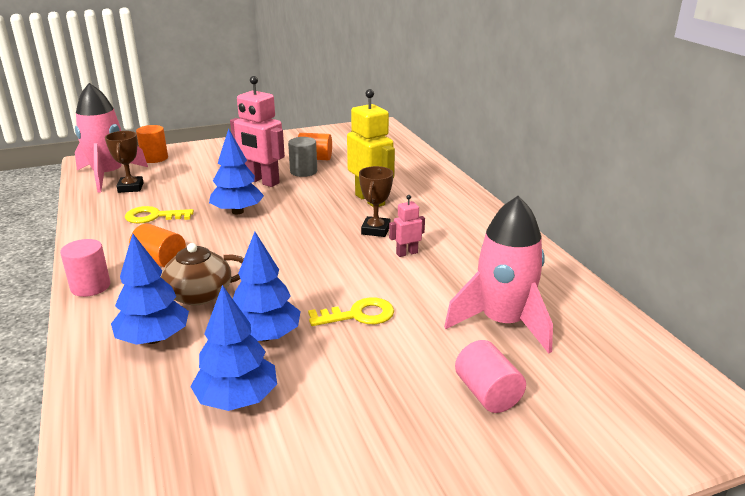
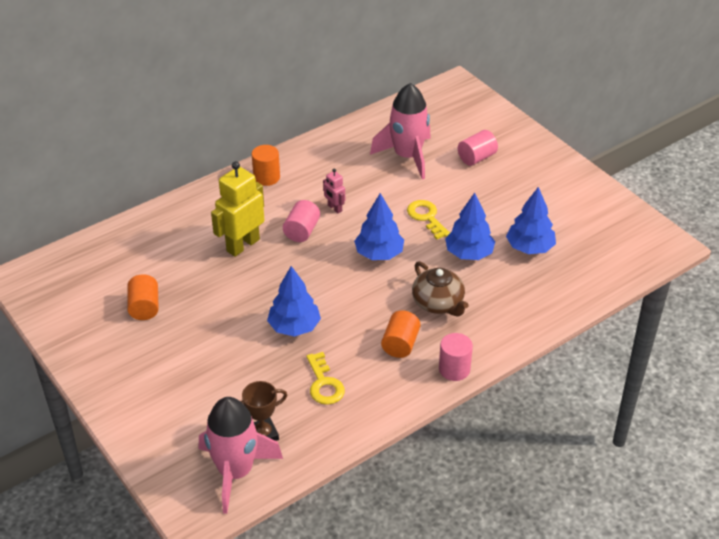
camera: 105 degrees left, 15 degrees up
(154, 158) = (172, 452): orange cylinder -> orange cylinder (266, 177)
(154, 338) = (496, 305): blue tree -> blue tree (379, 254)
(262, 181) = (219, 331): pink robot -> none
(303, 171) = (185, 307): grey cylinder -> none
(375, 230) = (302, 231): brown trophy -> pink cylinder

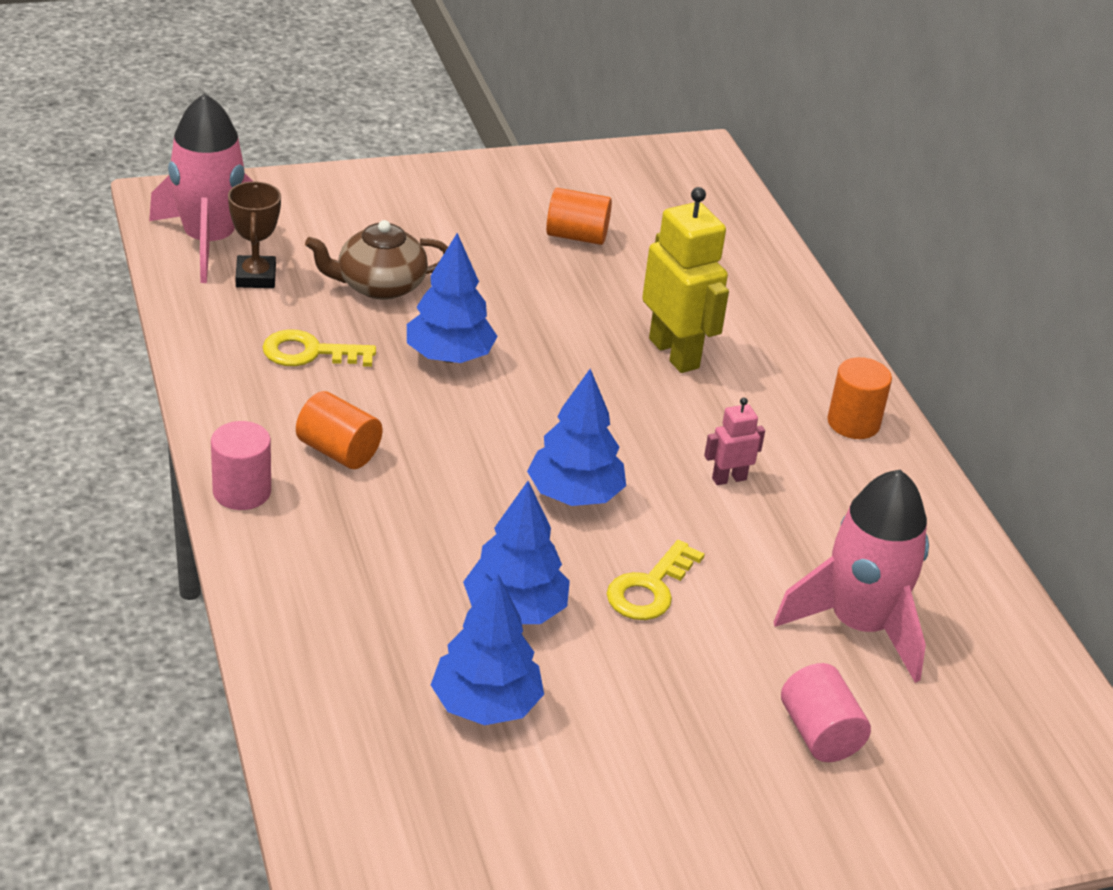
camera: 105 degrees right, 5 degrees down
(302, 231) = (681, 424): pink cylinder -> none
(426, 217) = (650, 588): yellow key -> yellow key turned 135 degrees clockwise
(438, 303) = (406, 525): brown teapot -> brown teapot (379, 286)

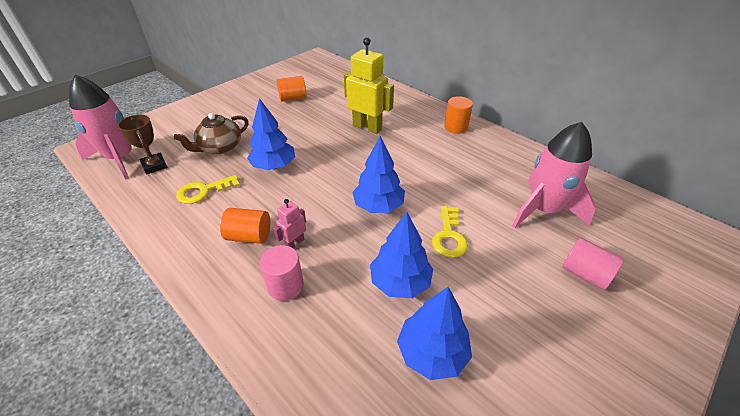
camera: 25 degrees left, 5 degrees up
(242, 491) = (208, 285): pink cylinder -> pink cylinder (285, 286)
(729, 479) = (433, 169): pink robot -> pink robot (294, 243)

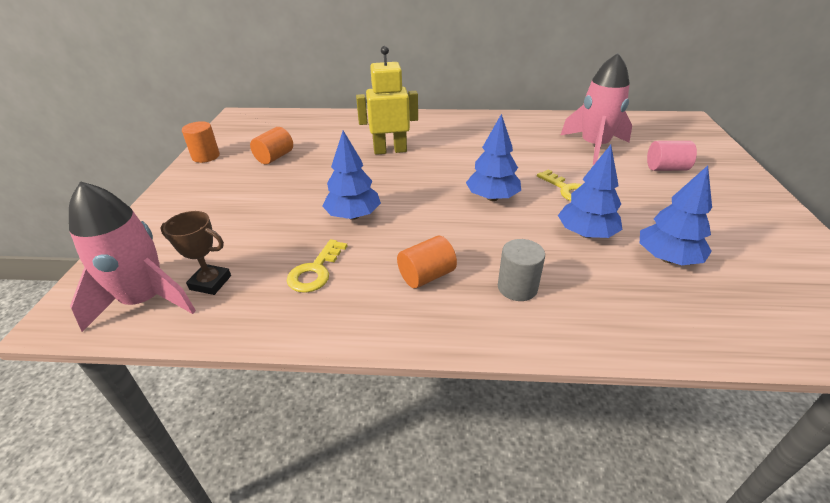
camera: 40 degrees left, 5 degrees down
(220, 147) = (265, 229): brown teapot -> none
(285, 286) = (517, 287): pink cylinder -> grey cylinder
(294, 243) = (473, 257): pink robot -> none
(455, 127) = (460, 122): orange cylinder -> orange cylinder (206, 156)

